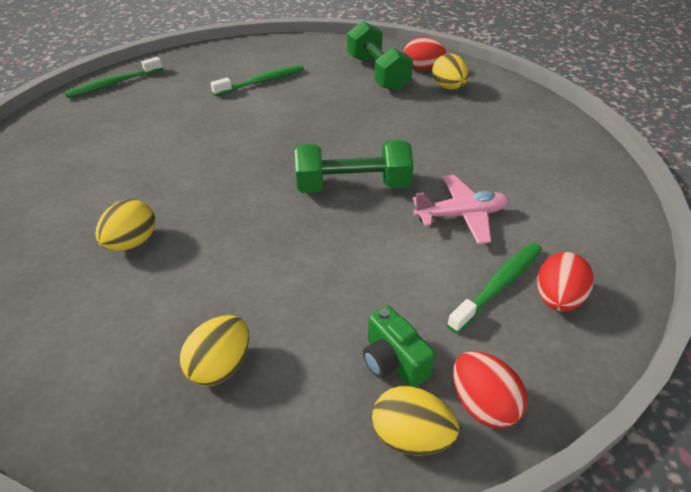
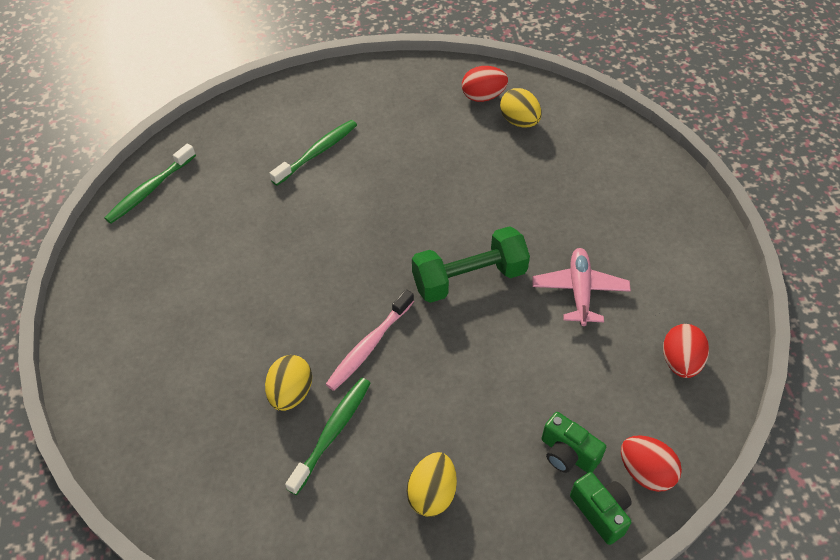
camera: 15 degrees left, 10 degrees up
(229, 219) = (369, 345): none -> pink toothbrush
(377, 73) = (438, 114): green dumbbell -> none
(411, 436) = (600, 512): yellow egg -> green camera
(461, 215) = (579, 291): pink plane -> pink plane turned 60 degrees counterclockwise
(498, 285) = (630, 360): green toothbrush -> green toothbrush (332, 433)

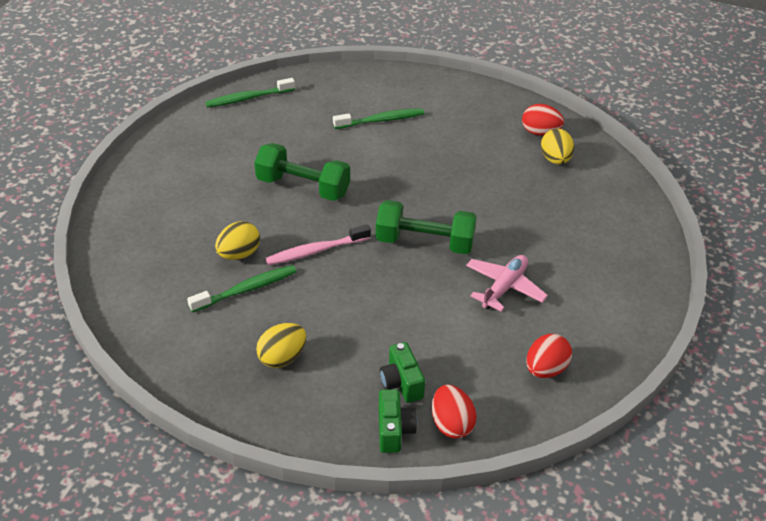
camera: 30 degrees right, 10 degrees down
(296, 274) = (303, 187): none -> green dumbbell

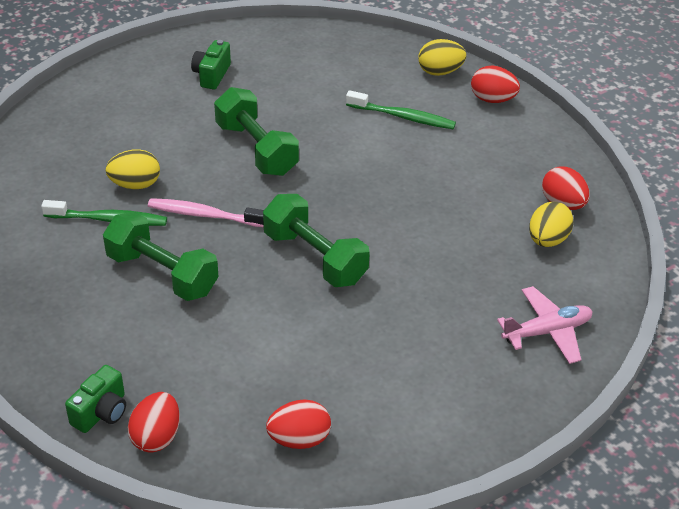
camera: 35 degrees right, 0 degrees up
(248, 98) = (295, 40): green toothbrush -> none
(282, 357) = (76, 295): yellow egg -> yellow egg (440, 72)
(330, 308) = (162, 273): none -> green dumbbell
(401, 383) = (152, 375): green camera -> green camera (211, 75)
(427, 84) = (492, 99): none -> red egg
(504, 287) = (346, 341): pink plane -> pink plane (547, 332)

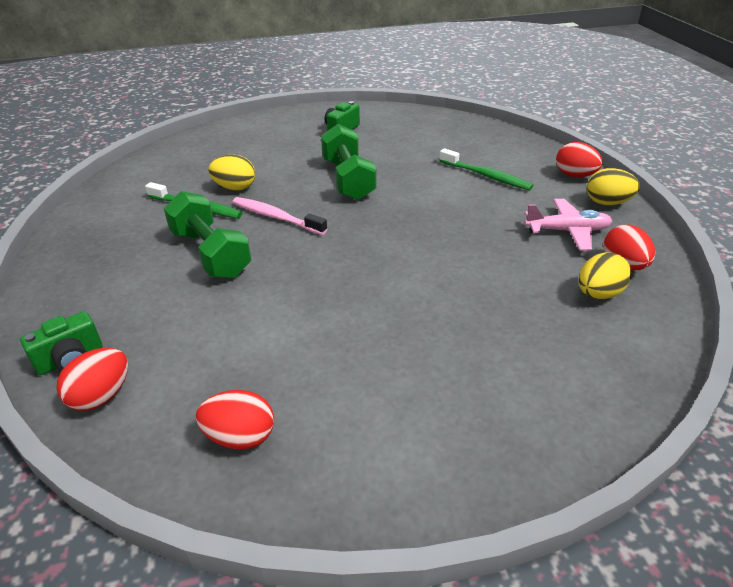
camera: 20 degrees right, 5 degrees down
(315, 258) = (353, 266): green dumbbell -> none
(440, 72) = (532, 151): yellow egg -> yellow egg (607, 203)
(547, 332) = (573, 385): pink plane -> pink plane (567, 231)

